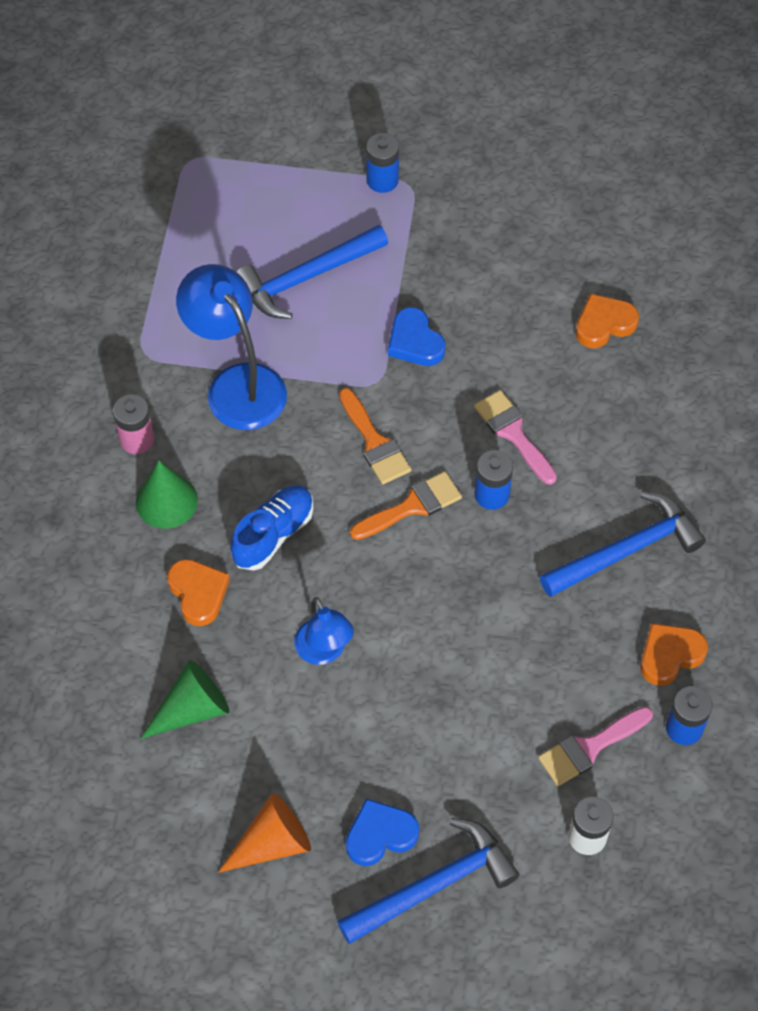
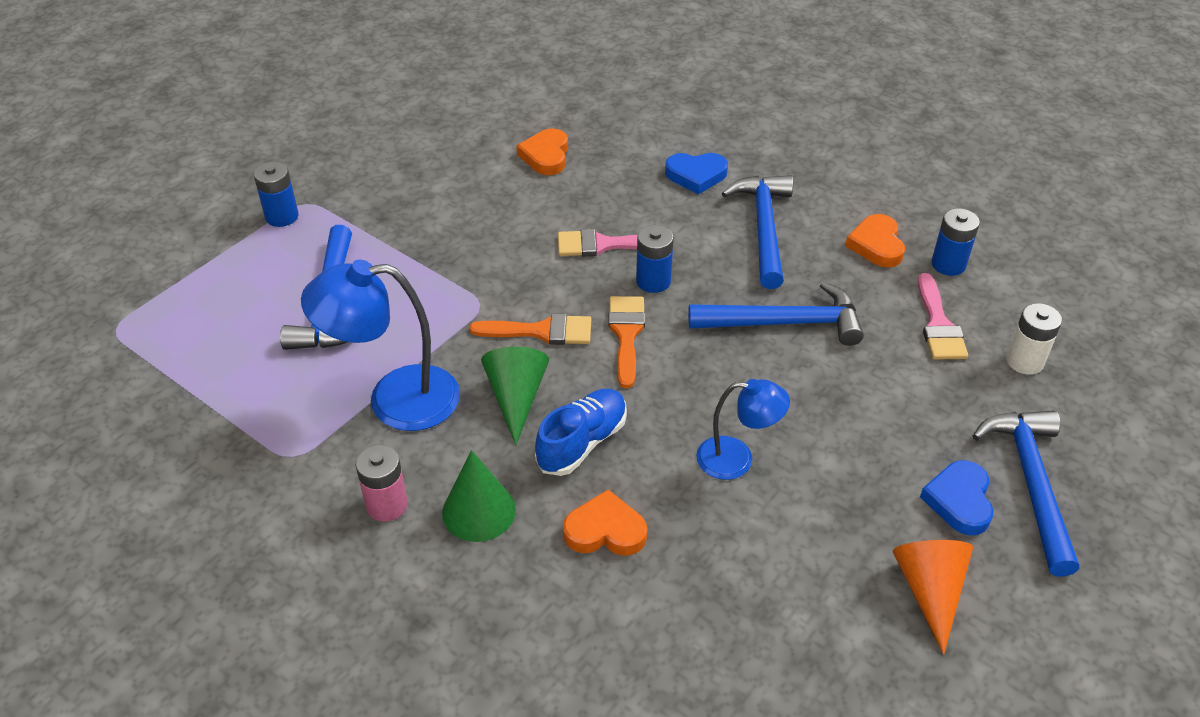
camera: 60 degrees left, 15 degrees down
(192, 709) = (737, 594): green cone -> green cone (516, 398)
(273, 534) = (582, 443): blue shoe -> blue shoe turned 60 degrees clockwise
(415, 342) = (462, 264): blue heart -> blue heart (696, 175)
(507, 621) = (784, 323): none -> blue hammer

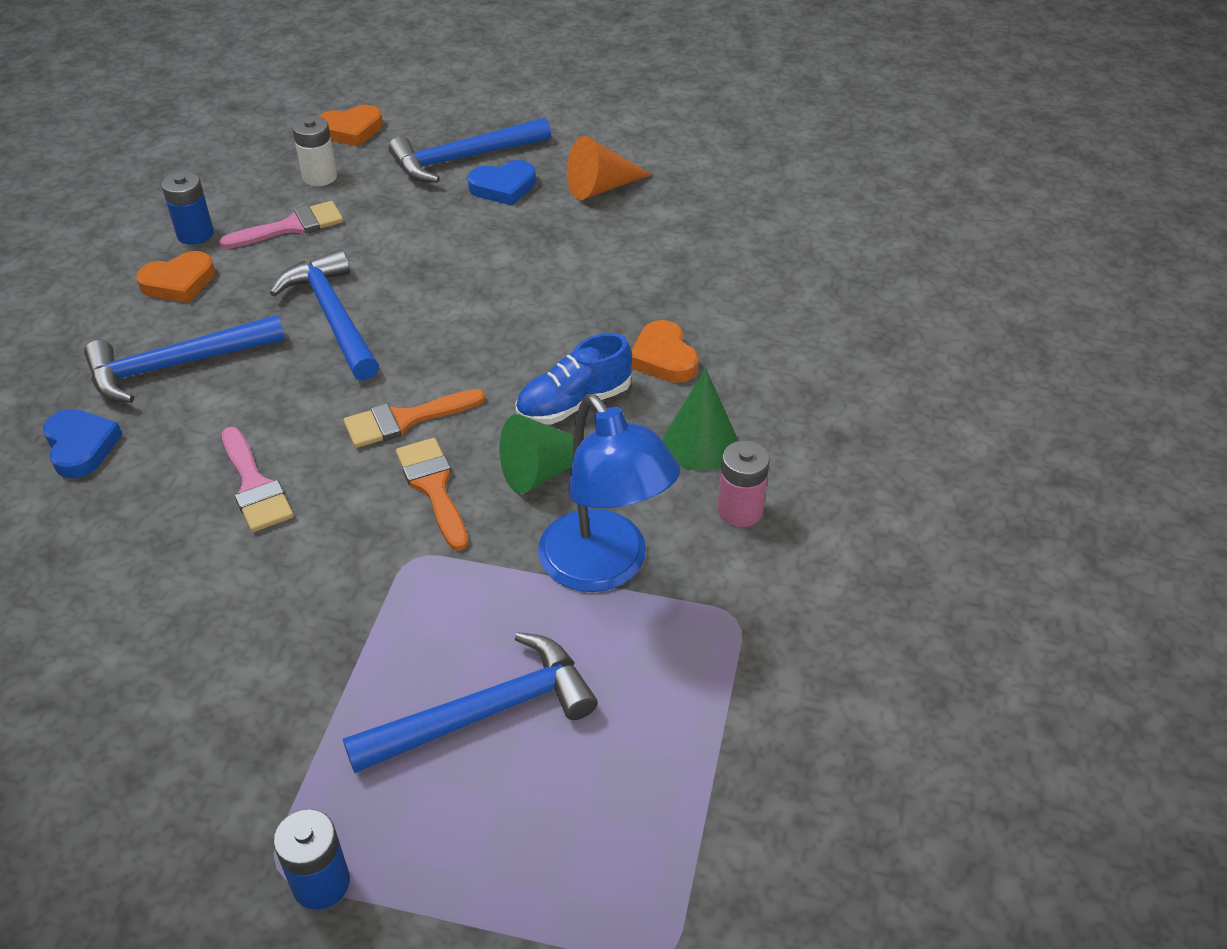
camera: 115 degrees left, 0 degrees up
(546, 156) = (68, 611): orange heart -> orange heart (351, 130)
(582, 443) = (574, 403): blue shoe -> blue shoe turned 45 degrees counterclockwise
(653, 281) = (307, 425): blue battery -> none
(737, 459) = (532, 304): blue lamp -> none

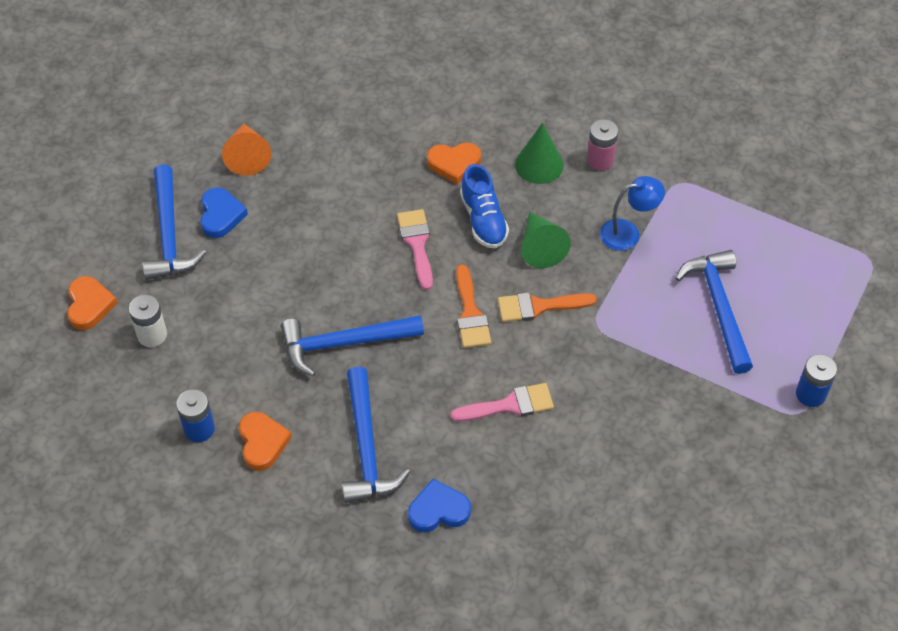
camera: 75 degrees left, 10 degrees up
(291, 227) = (216, 361): pink brush -> pink brush (417, 244)
(604, 567) = (628, 233): blue lamp -> blue lamp, size x0.60

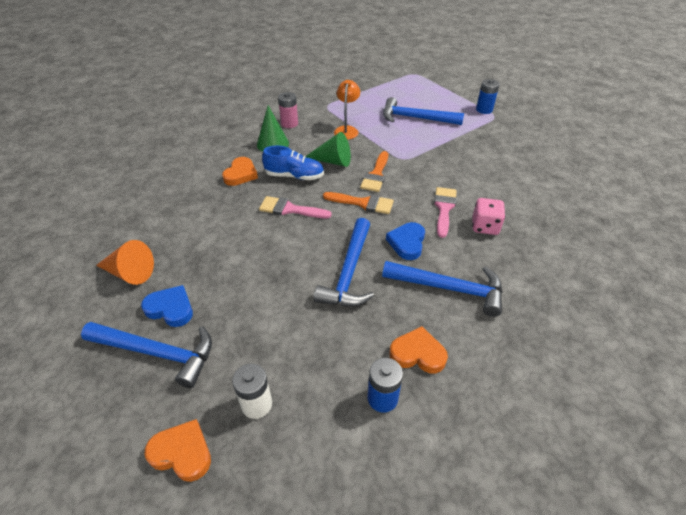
camera: 65 degrees left, 10 degrees down
(438, 510) = (517, 267): blue heart -> blue heart (407, 243)
(497, 460) = (485, 226): none -> pink dice
(628, 233) = (347, 130): blue lamp -> orange lamp

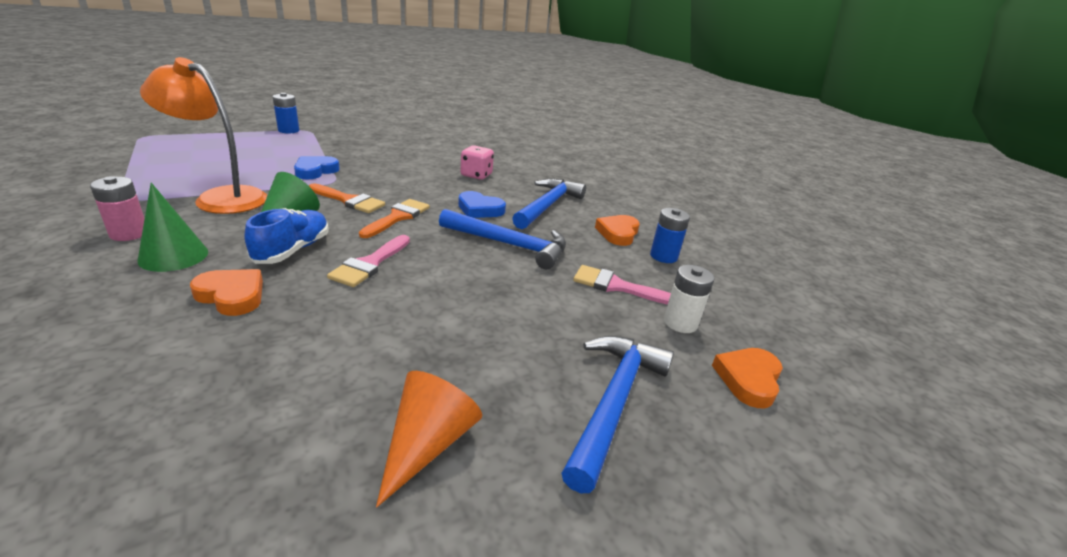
camera: 85 degrees left, 15 degrees down
(170, 309) = (532, 387): blue heart -> blue heart (315, 171)
(347, 130) = (220, 198): orange lamp -> orange lamp, size x1.66
(416, 118) = (255, 159): blue hammer -> none
(444, 208) = (439, 183): pink brush -> pink brush (617, 286)

